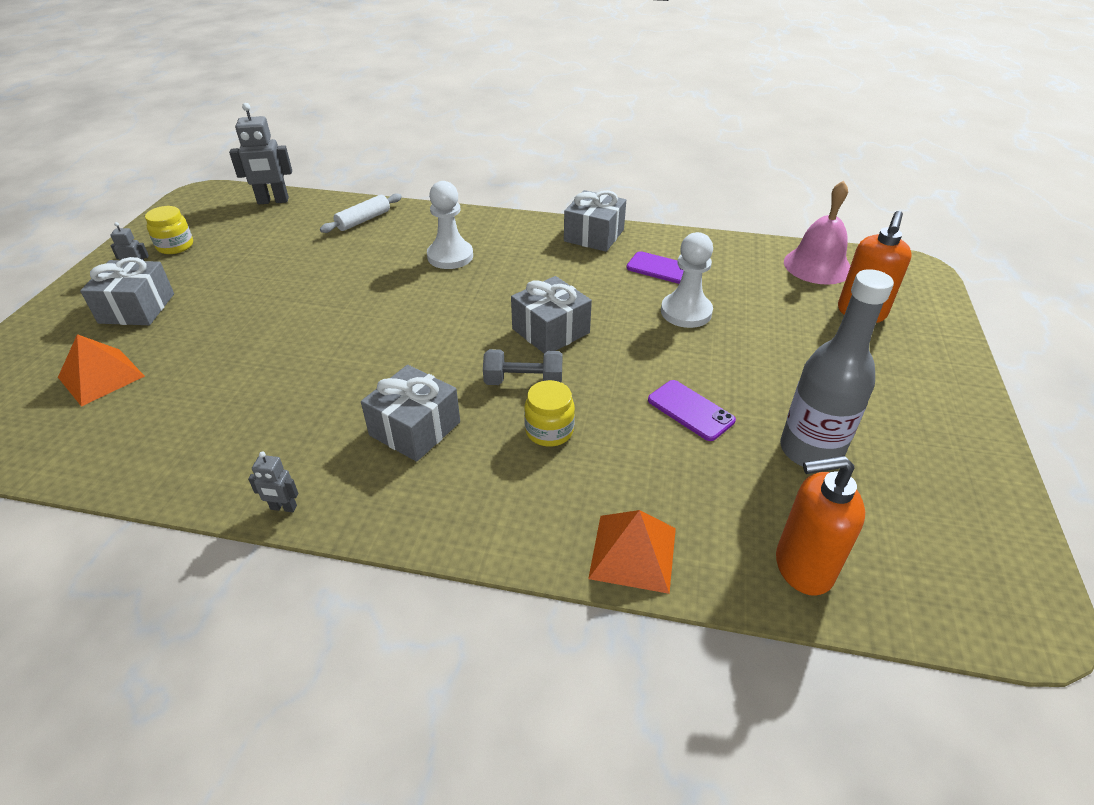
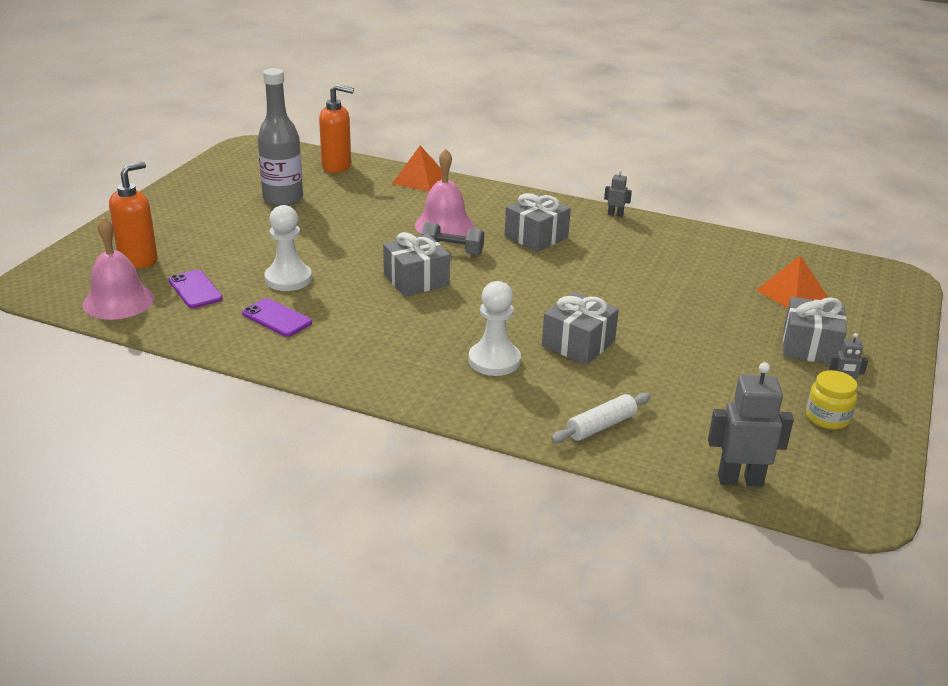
camera: 170 degrees left, 10 degrees down
(549, 431) = (444, 225): yellow jar -> pink bell
(594, 235) = (320, 365): grey gift -> grey gift (578, 344)
(690, 410) = (341, 223): purple phone -> purple phone (195, 290)

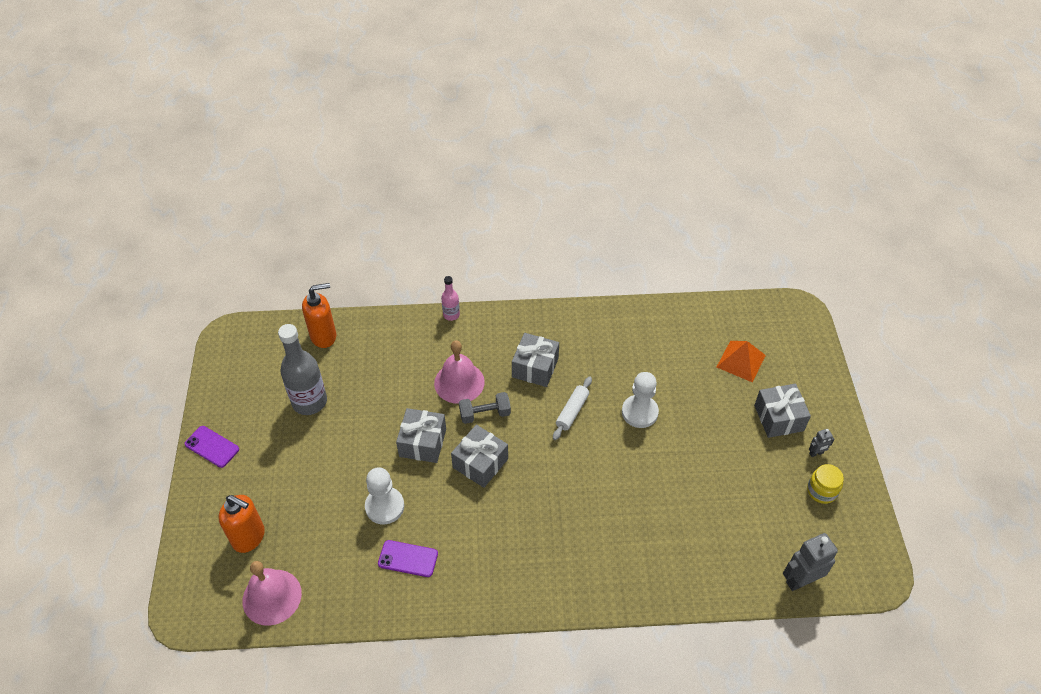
camera: 25 degrees left, 20 degrees up
(139, 260) = (249, 537): orange soap dispenser -> orange soap dispenser turned 105 degrees clockwise
(195, 290) = (322, 554): purple phone -> purple phone (212, 447)
(420, 179) = (403, 327): orange pyramid -> none
(477, 184) = (451, 315): none -> pink bottle
(494, 361) = (589, 533): white pawn -> white pawn (639, 412)
(578, 344) = (634, 486): grey gift -> grey gift (422, 443)
(601, 426) = (694, 569): white rolling pin -> white rolling pin (572, 411)
(615, 214) = (576, 312): grey robot -> none

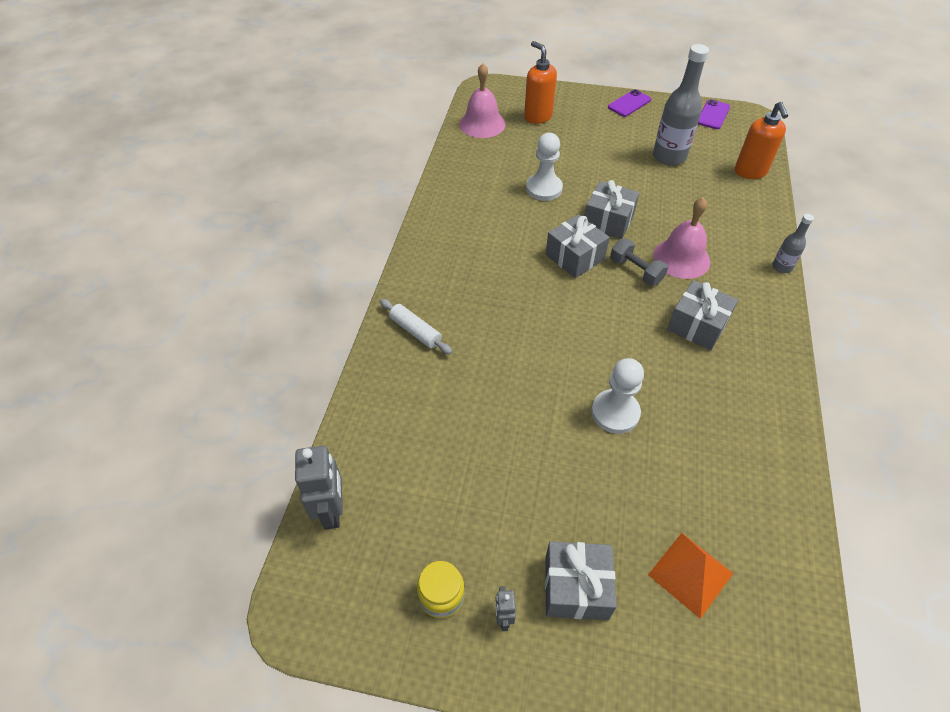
camera: 105 degrees right, 0 degrees up
(249, 537) = (537, 117): orange soap dispenser -> orange soap dispenser turned 105 degrees clockwise
(408, 559) = (487, 196): purple phone -> purple phone (713, 115)
(451, 315) = (782, 267): pink bottle -> grey bottle
(485, 414) = (636, 271): grey dumbbell -> grey dumbbell turned 45 degrees counterclockwise
(572, 411) = (627, 345): white rolling pin -> white rolling pin (415, 331)

